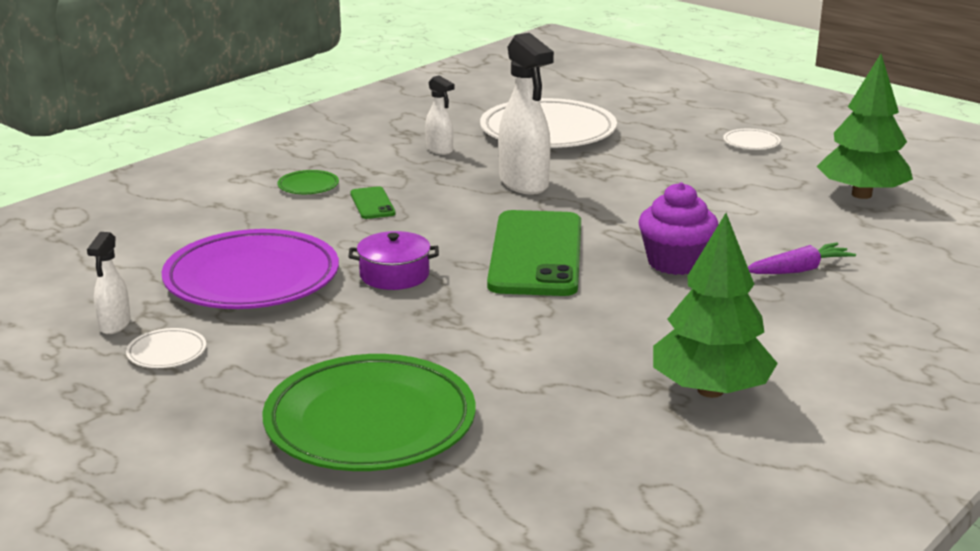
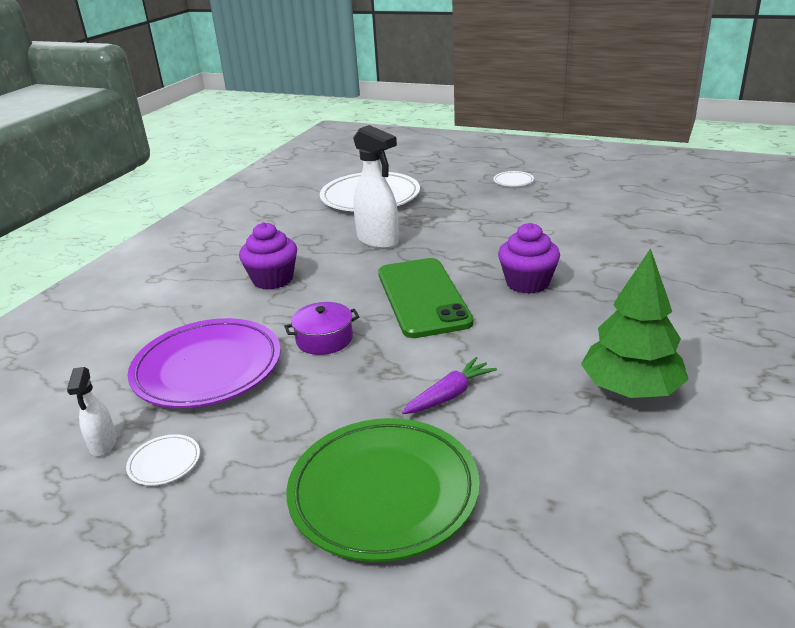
camera: 15 degrees left, 5 degrees up
(308, 186) = (214, 274): green plate -> none
(372, 203) = (273, 279): green phone -> purple cupcake
(440, 150) = (300, 225): white spray bottle -> none
(798, 270) = (615, 271): purple carrot -> purple carrot (449, 395)
(861, 194) = (612, 205): green tree -> none

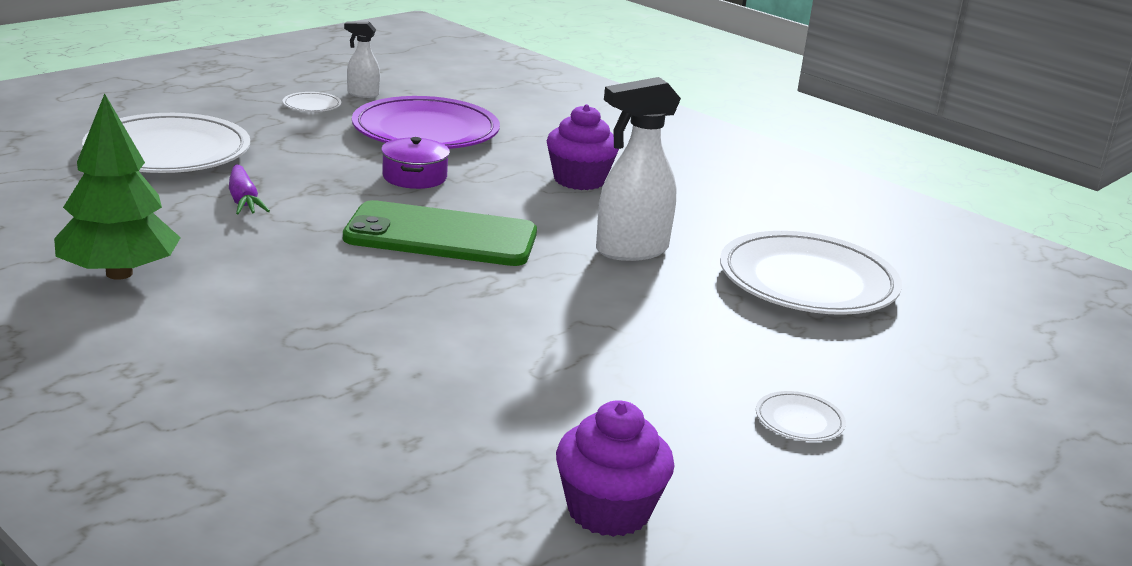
camera: 105 degrees right, 5 degrees down
(383, 492) = (168, 152): green plate -> white plate
(527, 283) = (398, 300): purple cupcake -> purple cupcake (608, 511)

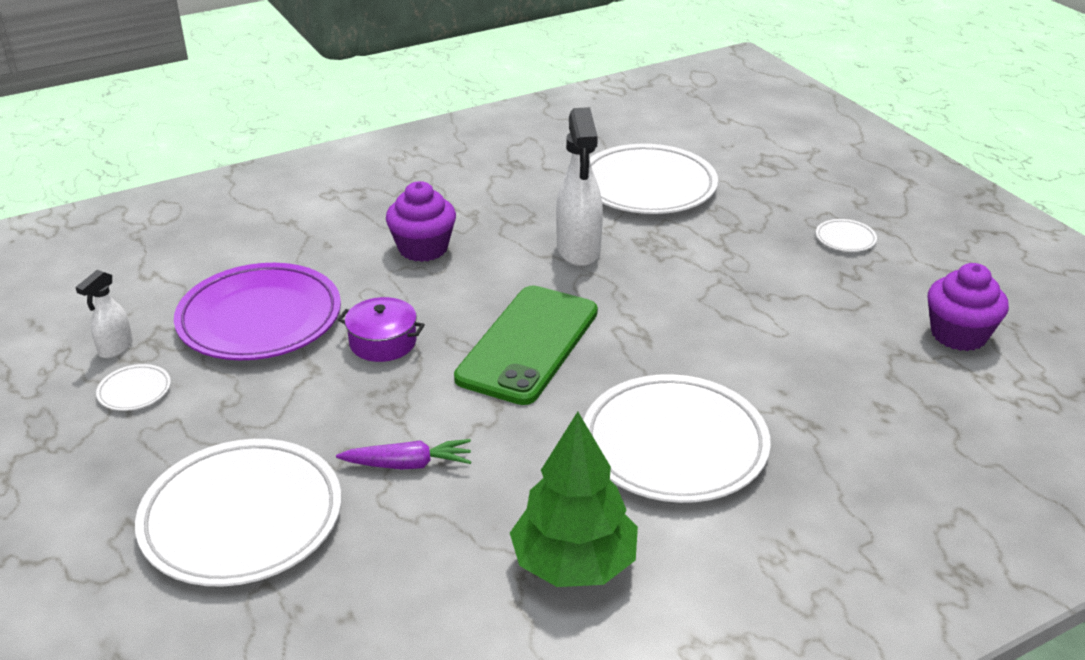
camera: 70 degrees left, 10 degrees up
(299, 313) = (674, 445): none -> white plate

